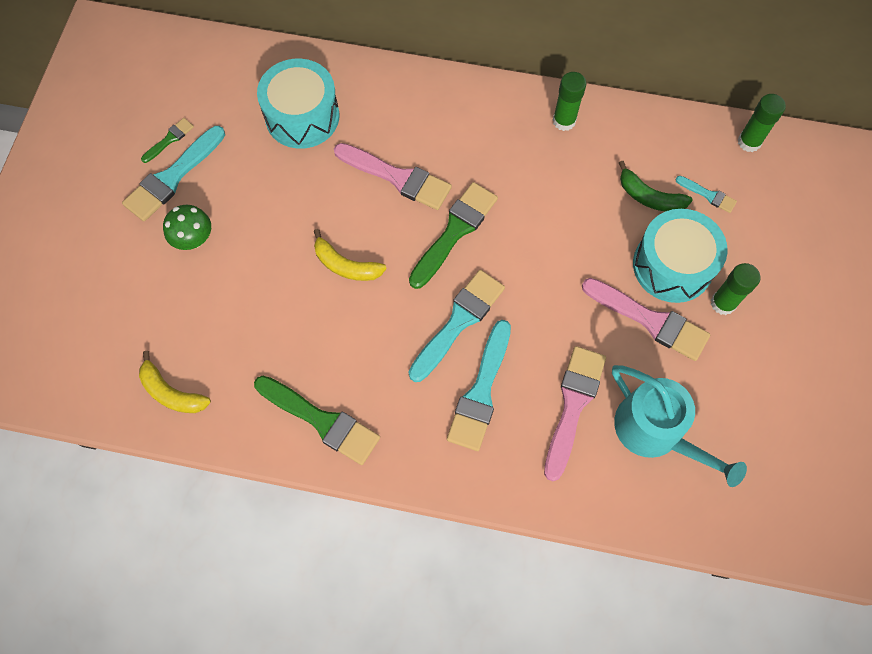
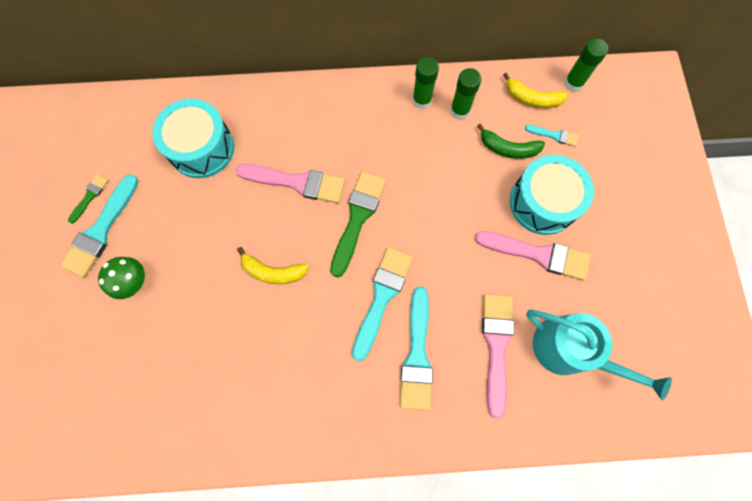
camera: 15 degrees left, 5 degrees up
(171, 392) = (148, 429): yellow banana -> yellow banana (532, 98)
(321, 421) = (288, 419): green brush -> none
(723, 303) = (591, 224): green glue stick -> green glue stick (460, 111)

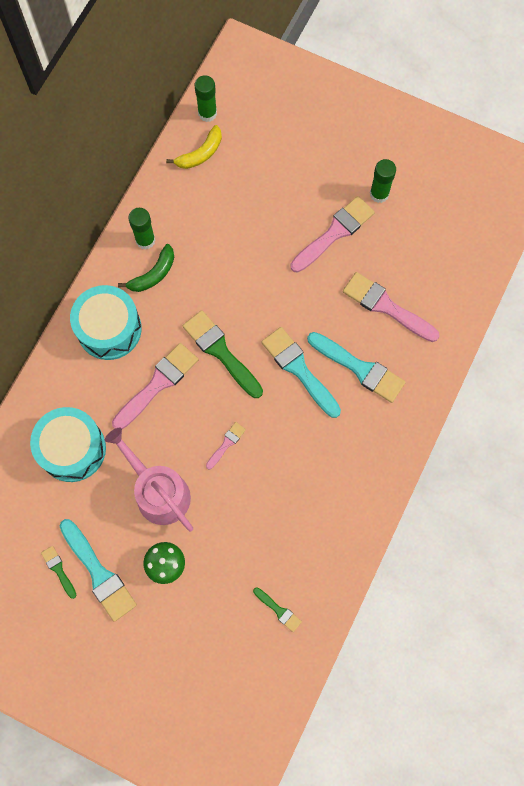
camera: 60 degrees left, 0 degrees up
(135, 410) = (278, 610): none -> green brush
(198, 238) = (158, 492): none -> pink watering can
(273, 272) = (226, 444): yellow banana -> pink brush
(460, 111) = (175, 216): green glue stick -> green glue stick (379, 194)
(508, 148) = (233, 200): green banana -> green banana (153, 274)
(543, 203) = (295, 203): turquoise drum -> turquoise drum (109, 329)
(554, 135) = (244, 158): turquoise brush -> none
(569, 350) = (419, 257): turquoise watering can -> none

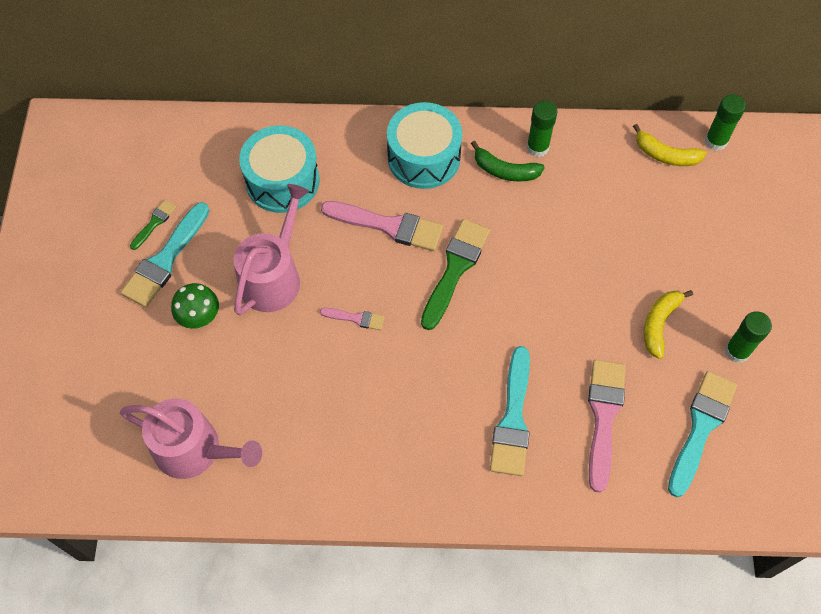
camera: 65 degrees right, 10 degrees down
(278, 610) = (195, 450): green brush -> pink watering can
(299, 369) = (477, 355): turquoise brush -> turquoise brush (701, 427)
(334, 233) = (659, 324): pink brush -> yellow banana

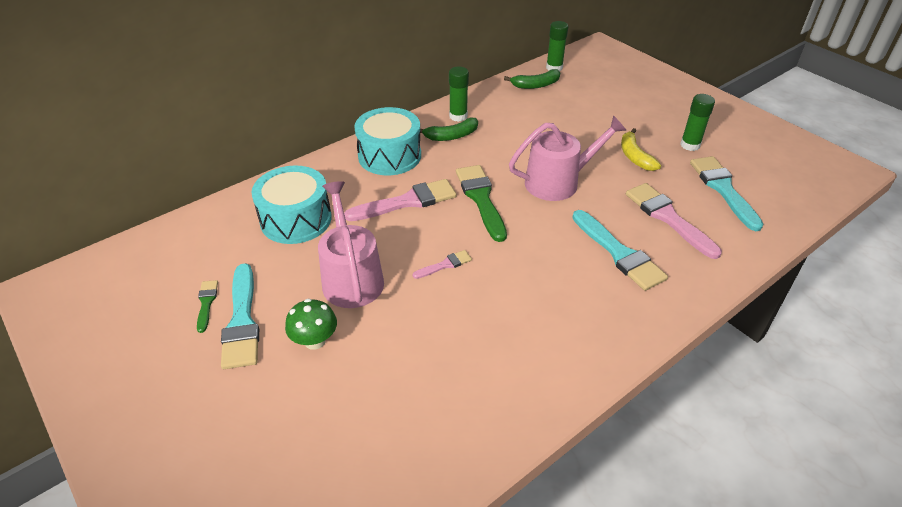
camera: 40 degrees left, 20 degrees down
(195, 450) = (412, 438): pink watering can -> pink watering can (558, 182)
(665, 155) = (536, 85): yellow banana -> green banana

